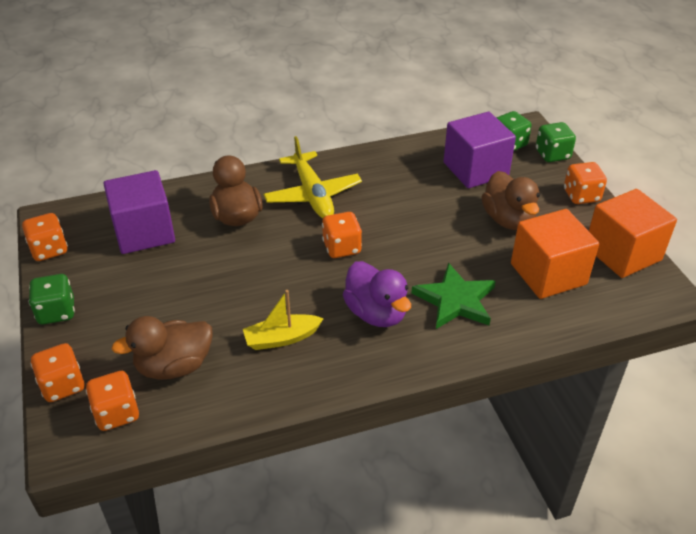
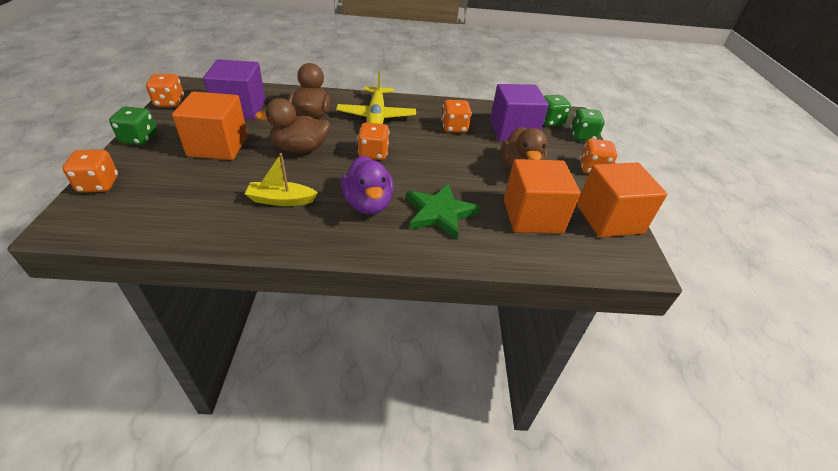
camera: 15 degrees right, 0 degrees up
(117, 413) = (117, 214): orange dice -> orange dice (454, 128)
(159, 292) = (218, 146): none -> orange cube
(174, 366) = (186, 195): brown duck -> brown duck (300, 149)

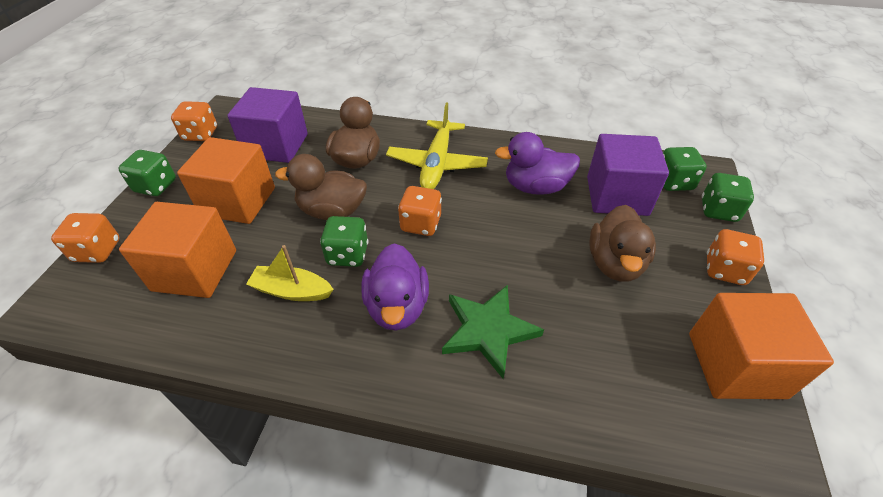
camera: 15 degrees right, 5 degrees up
(320, 175) = (347, 254): none -> green dice
(454, 128) = (535, 187): orange dice -> purple duck
(532, 216) = (619, 348): orange cube -> orange cube (195, 270)

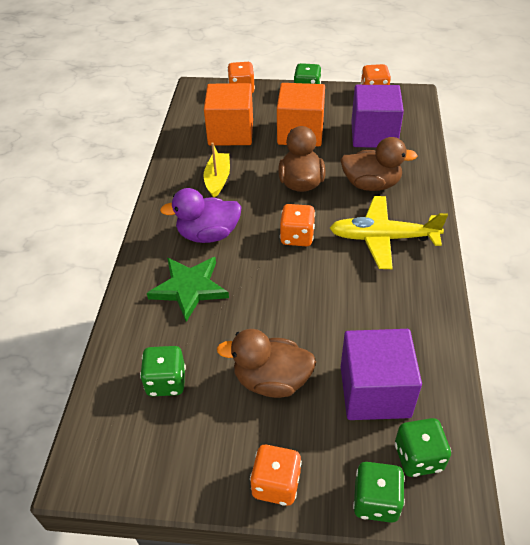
camera: 85 degrees right, 0 degrees up
(347, 254) = (255, 200): green dice -> green dice (166, 381)
(535, 187) = (369, 317): purple duck -> none
(735, 365) = (160, 465): orange cube -> none

